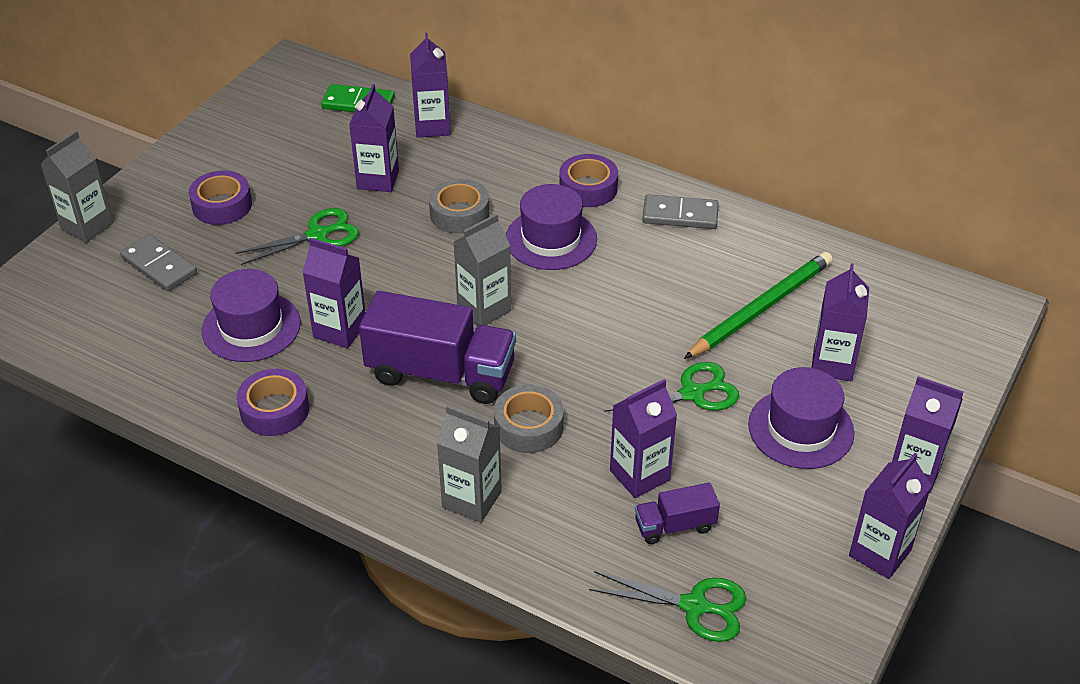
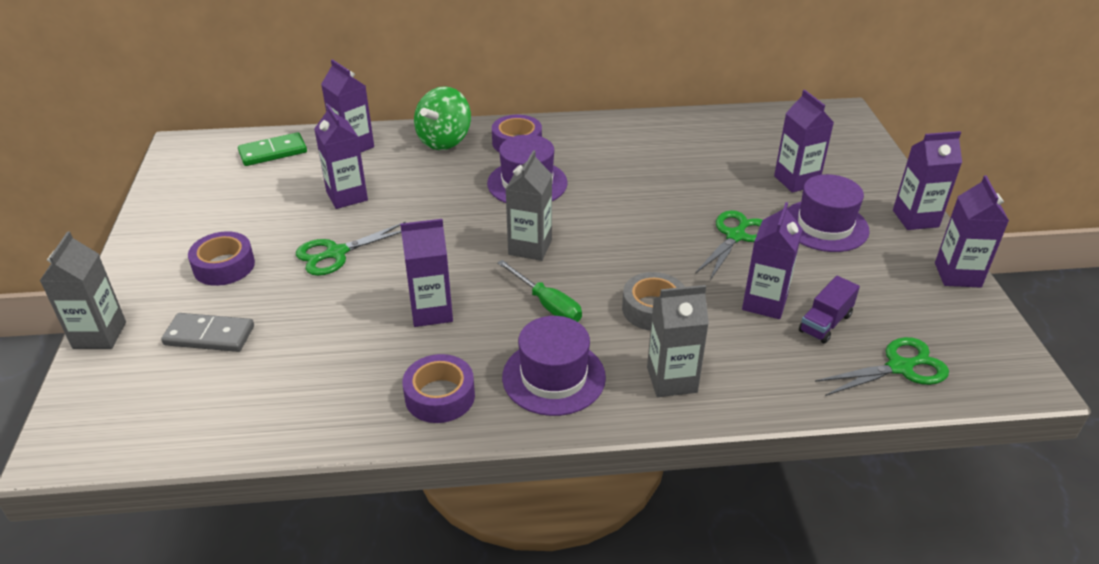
camera: 35 degrees left, 5 degrees down
(251, 327) = (350, 344): purple hat -> purple hat (553, 377)
(317, 235) = (336, 253): green scissors -> green scissors turned 150 degrees counterclockwise
(441, 373) = (547, 304): purple truck -> green screwdriver
(459, 214) = (439, 194): grey tape -> none
(521, 156) = (444, 140): none -> green spinning top
(680, 215) = (599, 135): grey domino -> none
(761, 308) = (715, 167): green pencil -> none

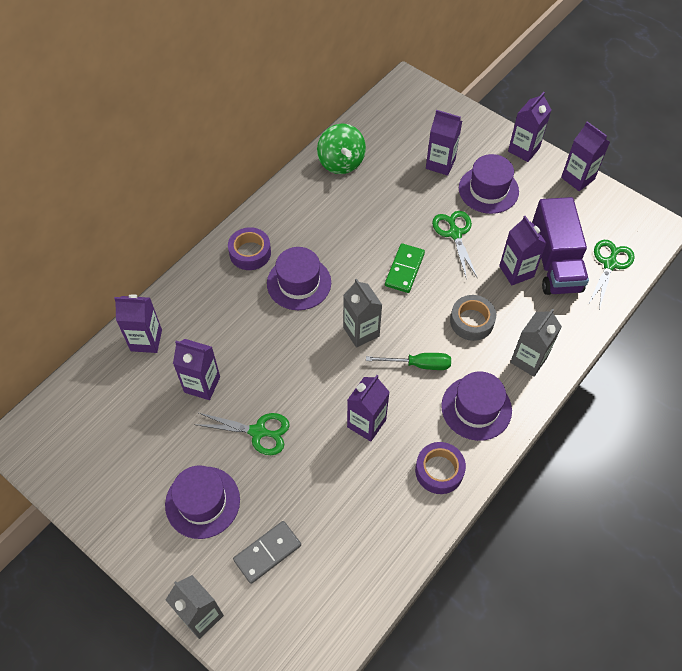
camera: 45 degrees left, 20 degrees up
(224, 266) = (202, 502): purple tape -> purple hat
(273, 152) = (96, 390): green domino -> green domino (404, 269)
(336, 253) = (258, 432): green scissors -> green scissors turned 90 degrees counterclockwise
(444, 140) = (201, 287): green spinning top -> green spinning top (341, 162)
(825, 323) = (554, 262): purple truck -> purple truck, size x2.02

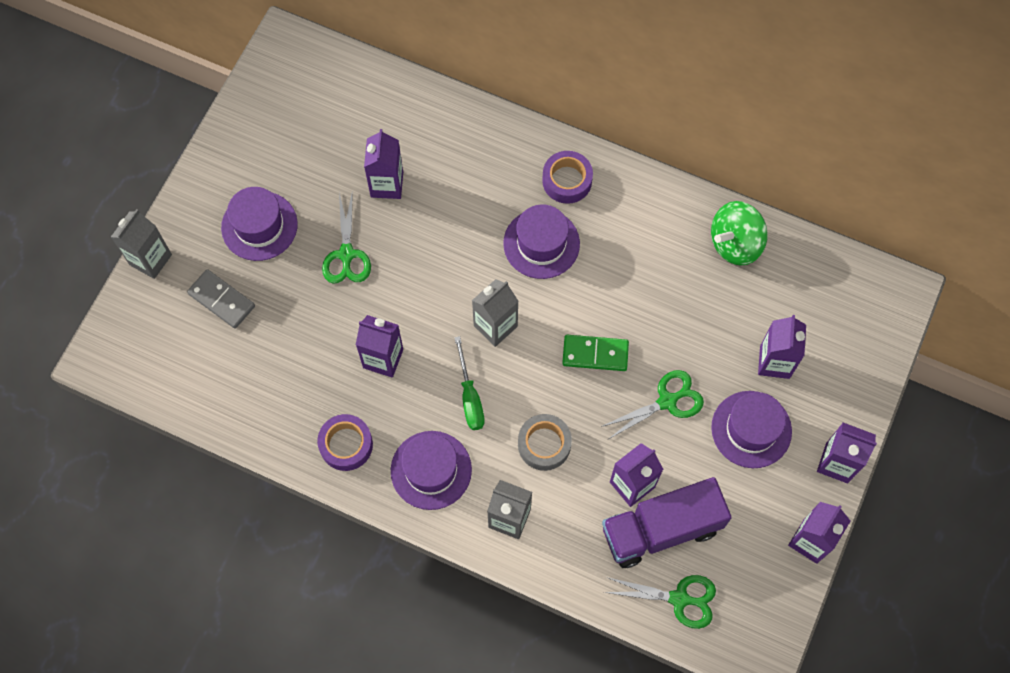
camera: 75 degrees right, 10 degrees up
(146, 340) = (424, 114): purple carton -> none

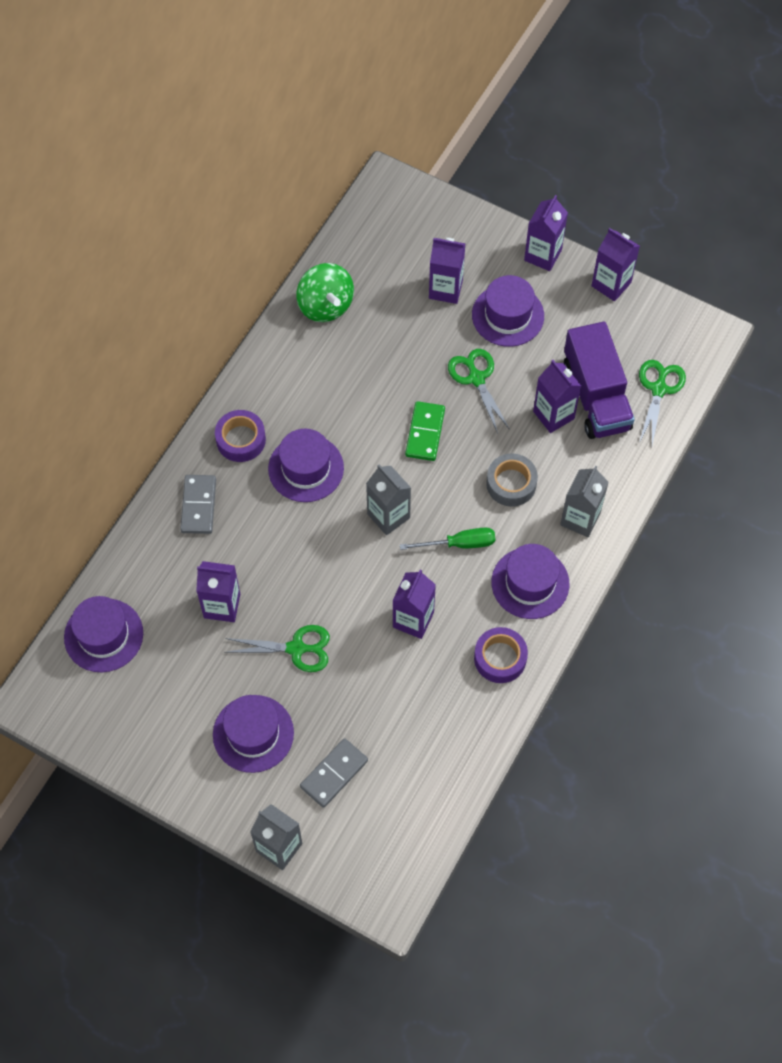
camera: 85 degrees left, 5 degrees down
(351, 89) = (103, 635): none -> purple hat
(491, 152) = (199, 505): none -> grey domino

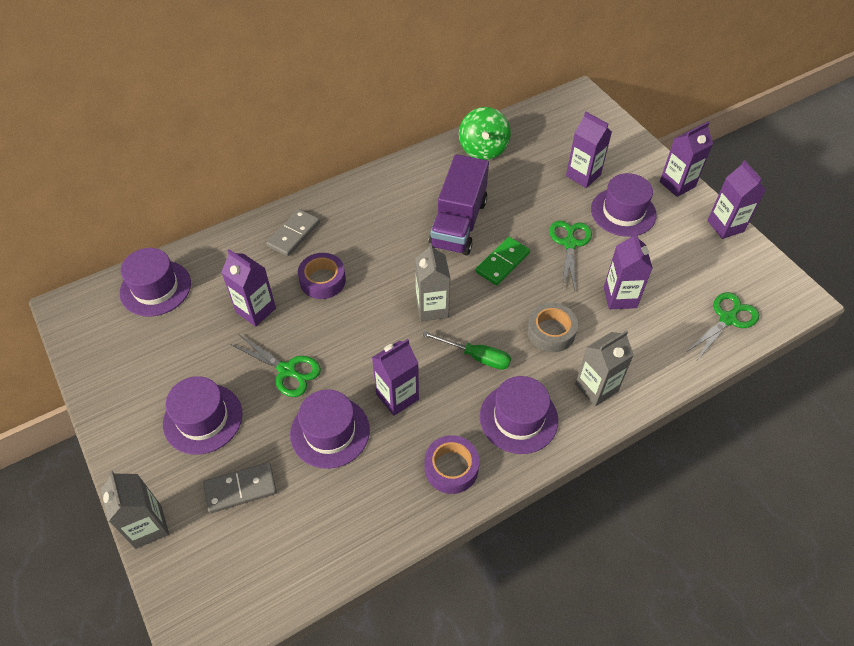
camera: 30 degrees right, 10 degrees down
(241, 440) = (358, 206): purple tape -> purple tape (322, 280)
(306, 468) = (391, 246): purple hat -> purple hat (330, 432)
(596, 396) = (666, 300): purple truck -> purple truck (458, 223)

